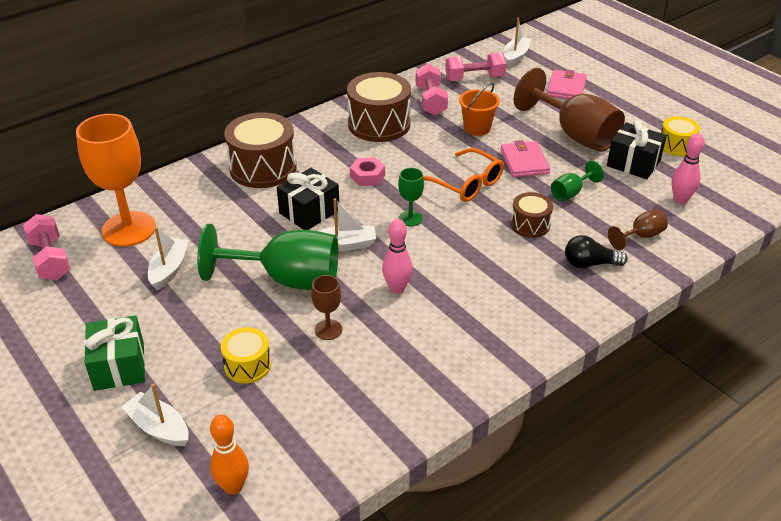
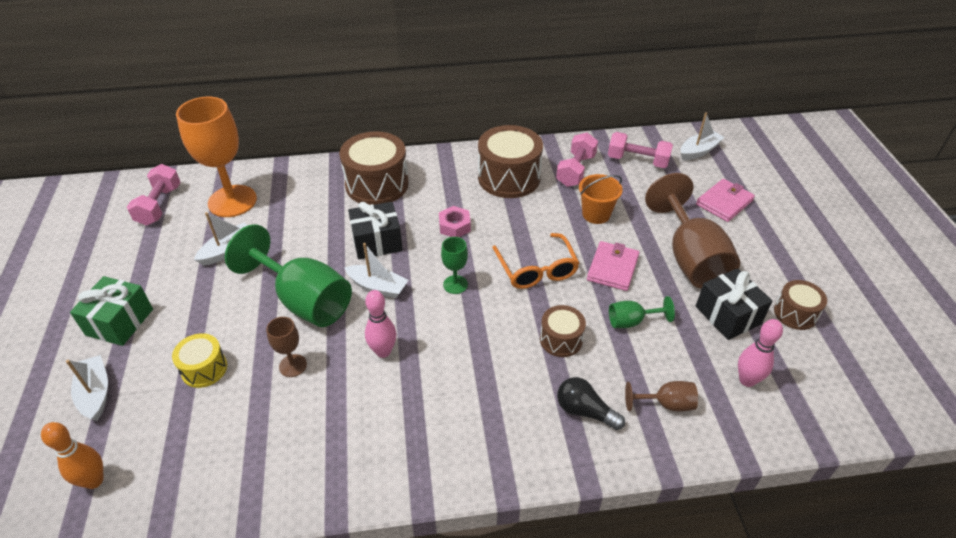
camera: 30 degrees right, 5 degrees up
(676, 146) = (795, 313): yellow drum -> brown drum

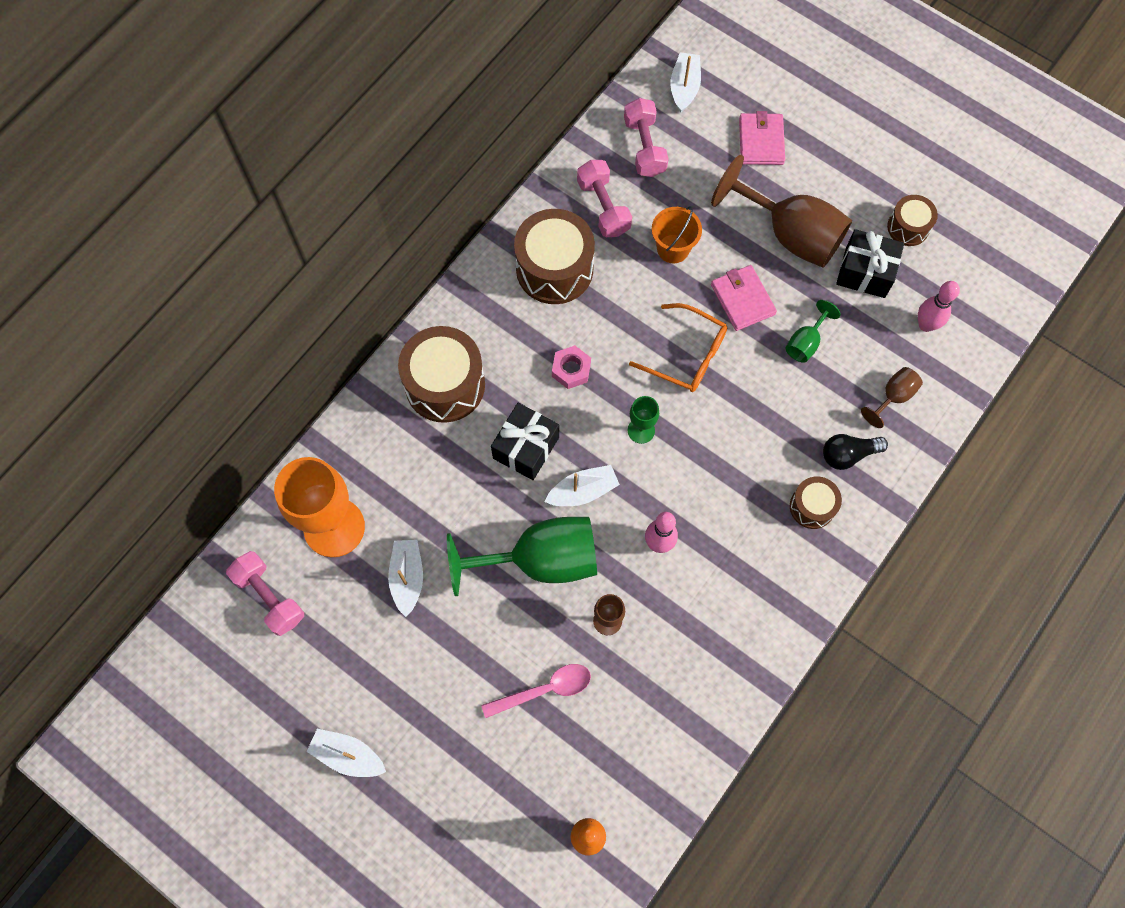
camera: 45 degrees left, 25 degrees up
(95, 393) = (490, 790): white boat -> white boat (348, 755)
(120, 322) = (416, 725): green gift -> none
(204, 369) = (544, 690): yellow drum -> pink spoon
(561, 339) = (773, 408): brown drum -> brown drum (812, 507)
(637, 161) = (644, 147): pink dumbbell -> pink dumbbell turned 75 degrees counterclockwise

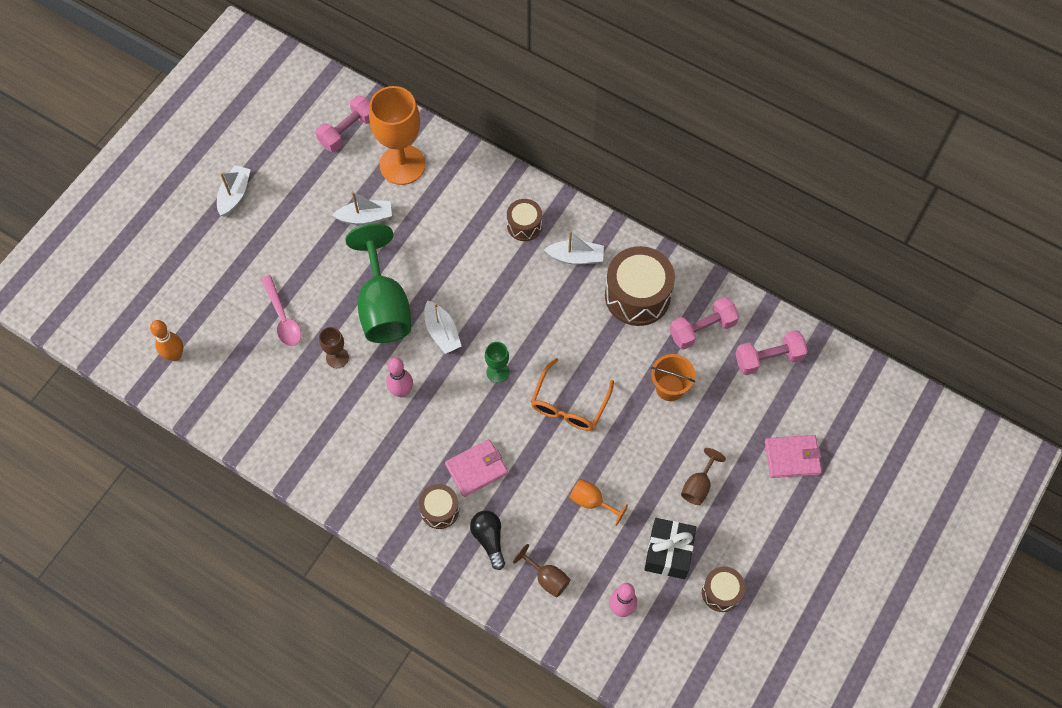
camera: 85 degrees right, 5 degrees down
(445, 385) = (524, 225): brown drum -> brown drum, size x0.55
(526, 448) = (475, 288): black gift -> none
(571, 370) = (546, 316): pink nut -> none
(684, 87) = (838, 388): white boat -> white boat (575, 257)
(742, 299) = (627, 447): pink wallet -> pink wallet (476, 469)
(790, 234) = (698, 486): brown goblet -> brown goblet, size x0.46
(805, 342) = (592, 501): green goblet -> orange goblet

